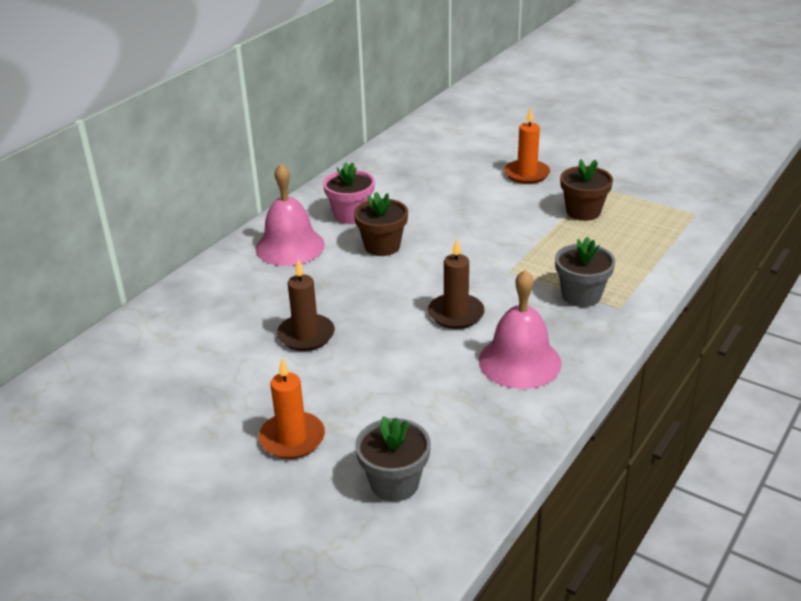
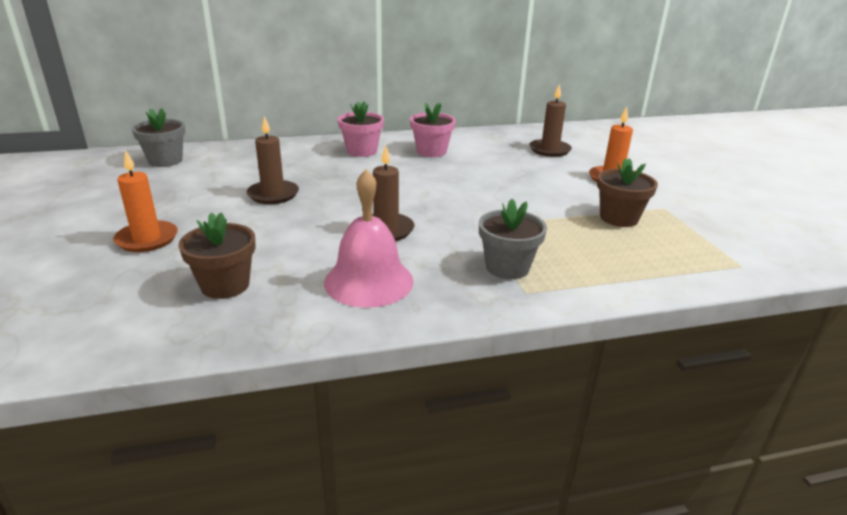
camera: 40 degrees right, 5 degrees down
(290, 246) = (361, 151): pink bell -> pink flower pot
(382, 246) = (417, 174): brown flower pot -> brown flower pot (225, 285)
(394, 483) = (134, 299): grey flower pot -> grey flower pot (165, 161)
(440, 164) = (549, 150): none -> brown candle

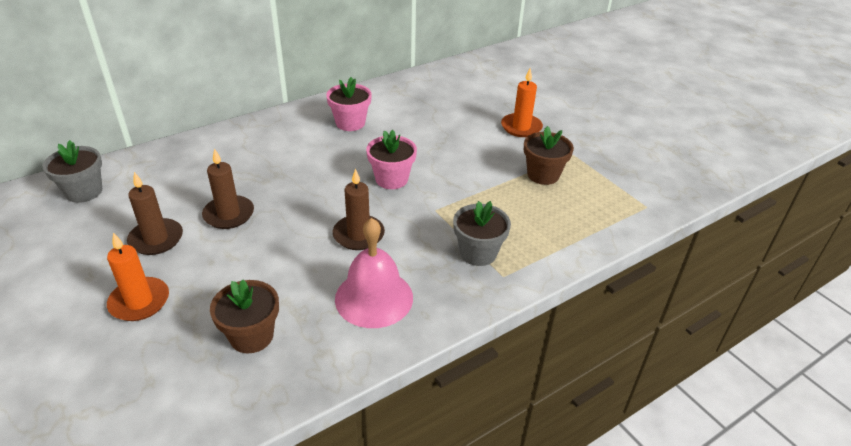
camera: 20 degrees left, 10 degrees up
(361, 151) = (283, 136): pink flower pot -> pink flower pot (391, 179)
(549, 150) = (456, 99): brown candle -> brown candle (156, 239)

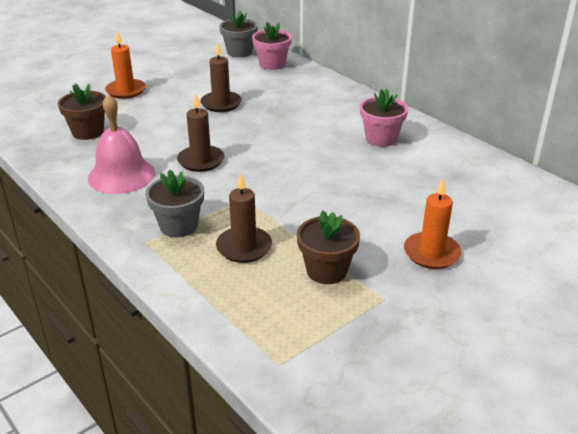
camera: 85 degrees right, 5 degrees down
(156, 239) = (189, 84): brown candle -> brown candle (244, 247)
(391, 179) = (288, 170): pink flower pot -> pink flower pot (272, 64)

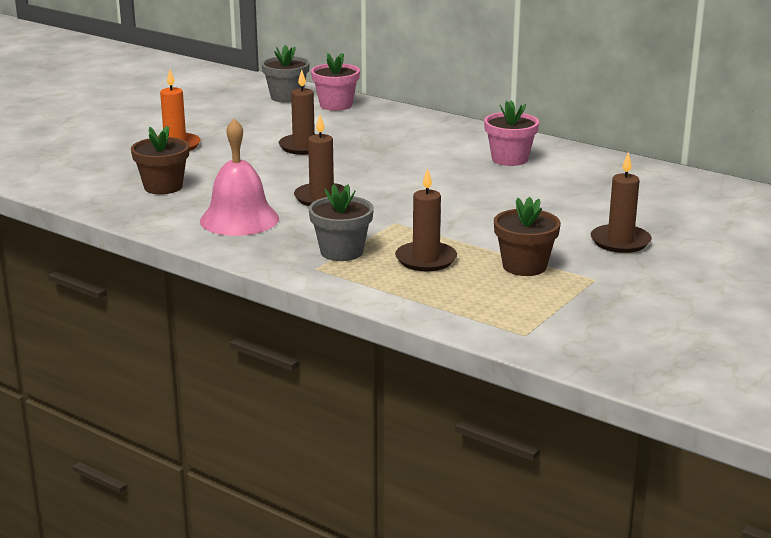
camera: 15 degrees left, 10 degrees down
(431, 253) = (620, 241): orange candle -> brown candle

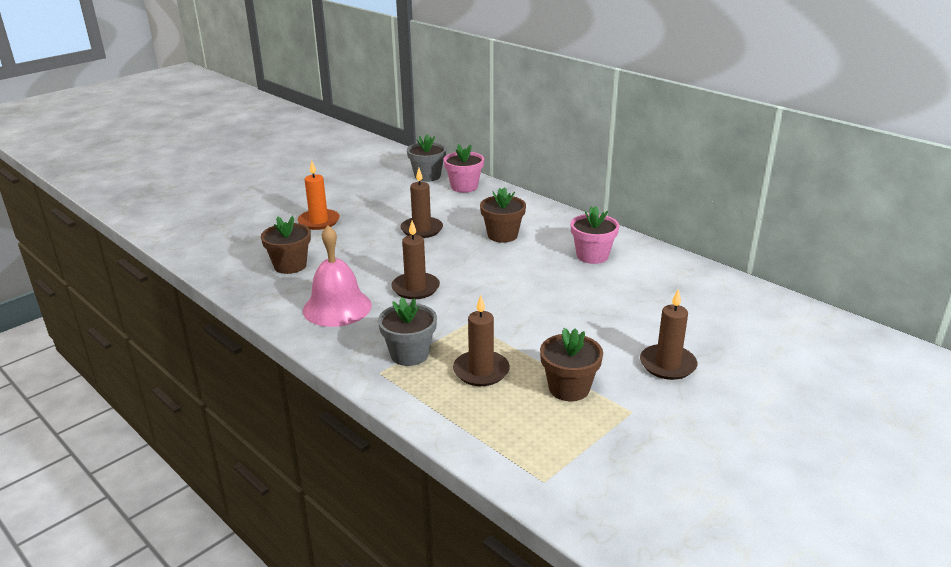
camera: 10 degrees right, 5 degrees up
(400, 147) = (502, 235): none -> brown flower pot

